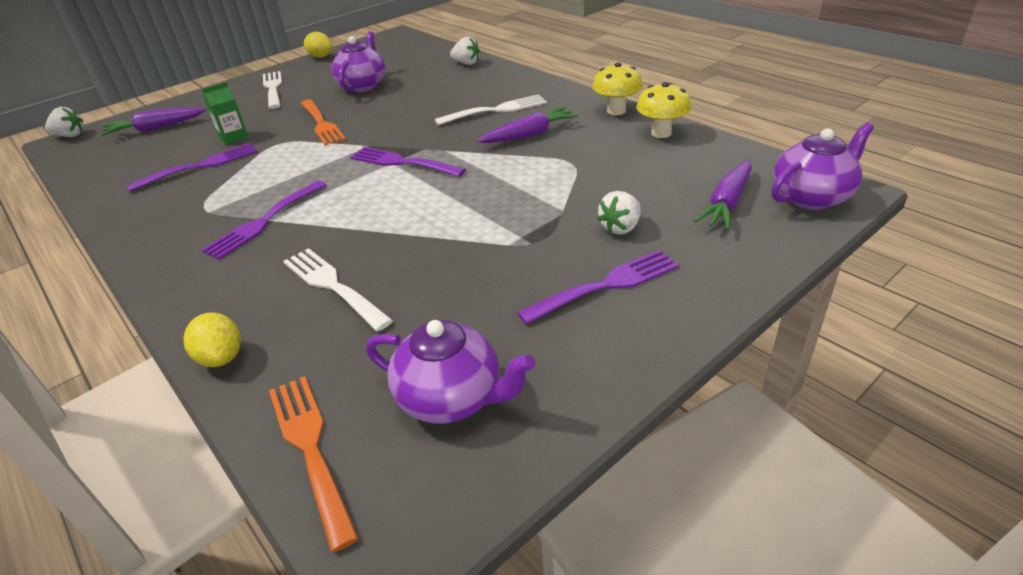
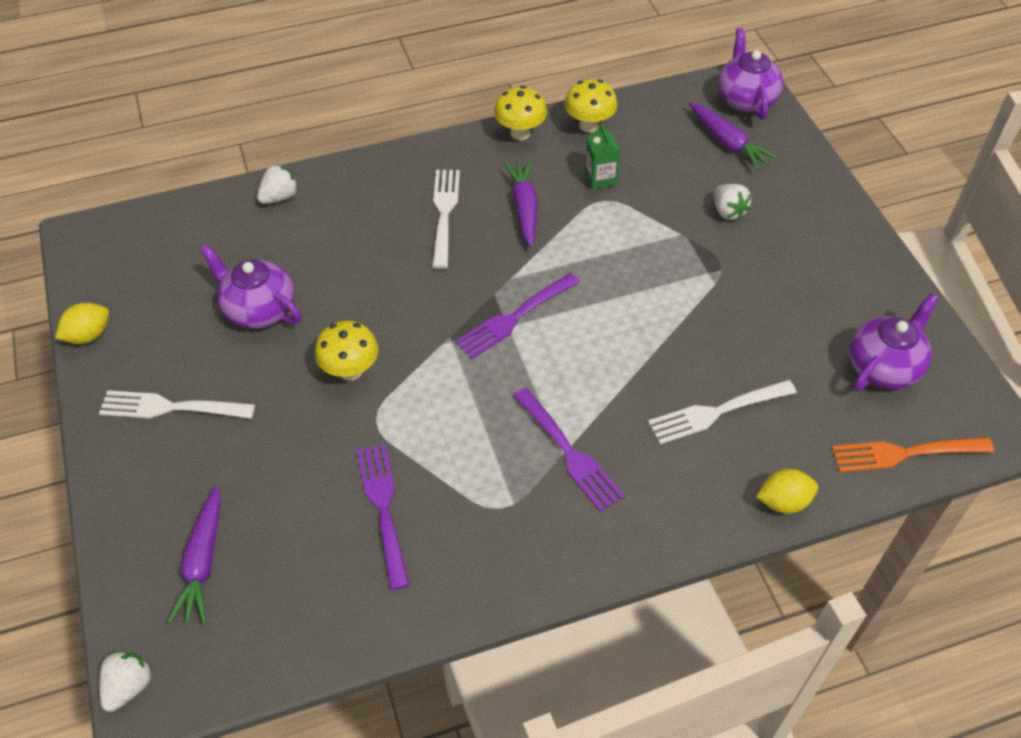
camera: 70 degrees left, 15 degrees up
(233, 137) = (316, 467): green carton -> green carton (600, 179)
(321, 124) = (350, 370): orange fork -> yellow mushroom
(606, 285) = (798, 248): purple fork -> none

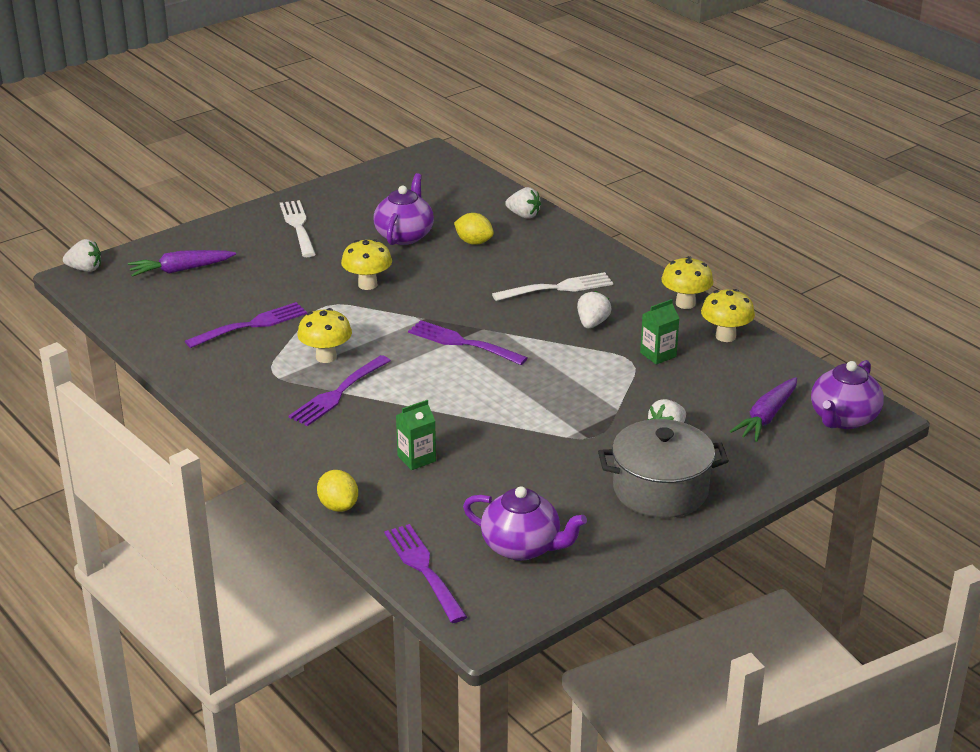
camera: 70 degrees right, 20 degrees down
(89, 335) = (344, 182): yellow lemon -> yellow lemon (474, 242)
(489, 447) = (326, 357): none -> yellow mushroom
(524, 207) = (592, 323): purple carrot -> white strawberry
(716, 412) = (416, 458): white fork -> green carton
(745, 99) = (843, 419): purple teapot -> purple teapot turned 150 degrees clockwise
(818, 244) = (660, 490): none -> grey pot
(905, 453) = (424, 569): orange fork -> purple fork

